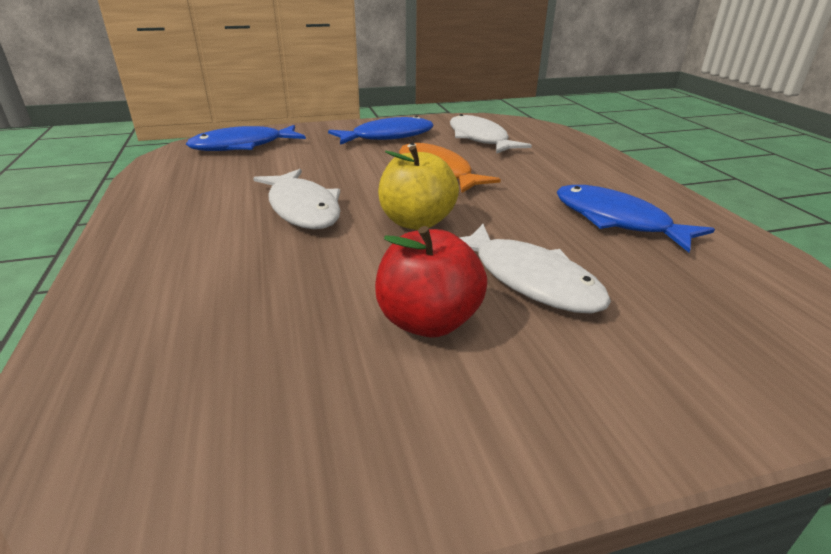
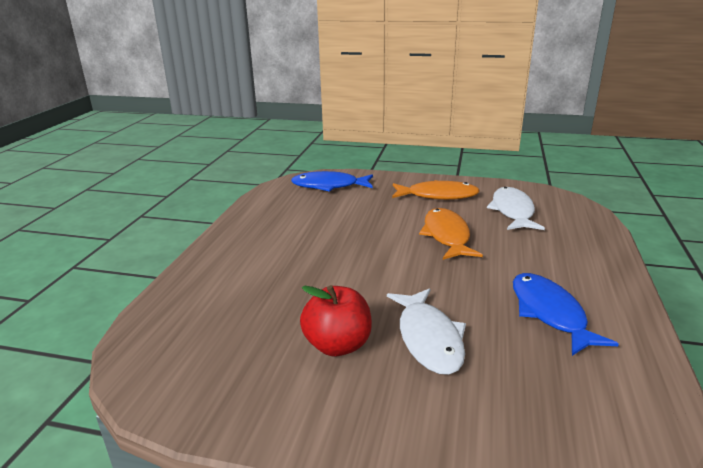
camera: 30 degrees right, 5 degrees down
(303, 208) = (328, 246): white fish -> none
(388, 137) = (438, 195): blue fish -> orange fish
(417, 222) = (393, 275): yellow apple -> none

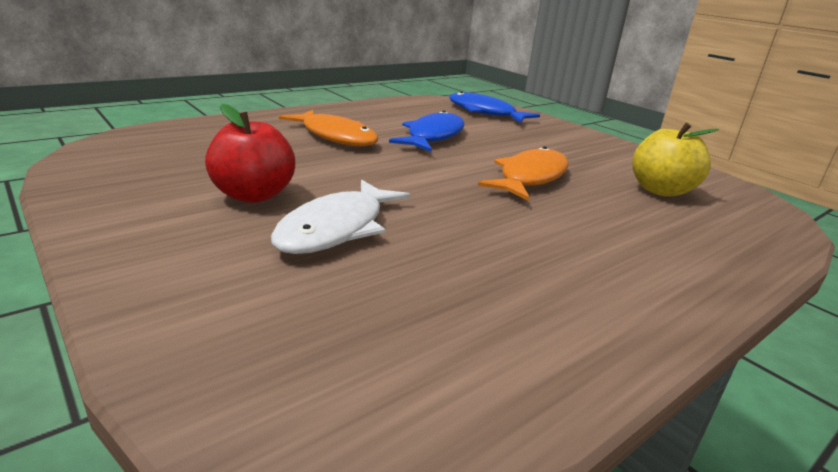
camera: 35 degrees right, 0 degrees up
(438, 195) = (588, 151): orange fish -> orange fish (335, 136)
(512, 211) = (660, 190): white fish -> yellow apple
(549, 313) = (516, 275): blue fish -> blue fish (433, 136)

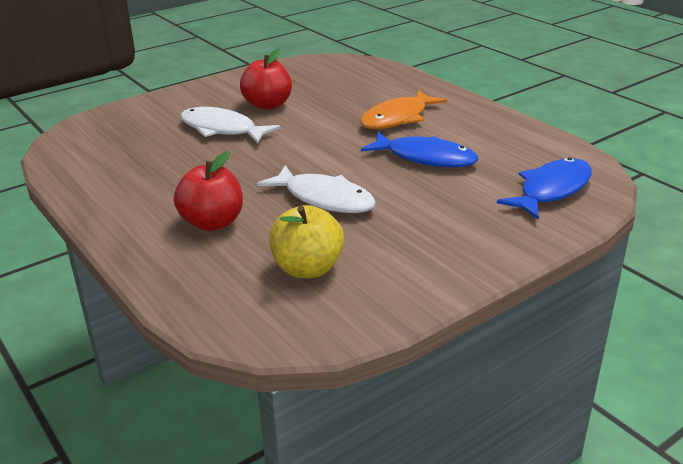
camera: 95 degrees right, 5 degrees up
(530, 177) = (324, 199): orange fish -> white fish
(615, 233) = (212, 223): none -> red apple

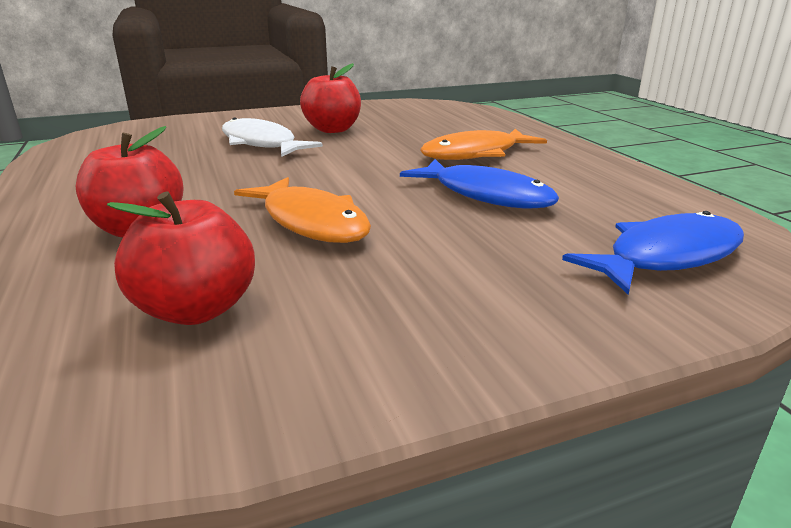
camera: 15 degrees right, 5 degrees down
(307, 269) = (196, 309): yellow apple -> red apple
(324, 199) = (311, 222): white fish -> orange fish

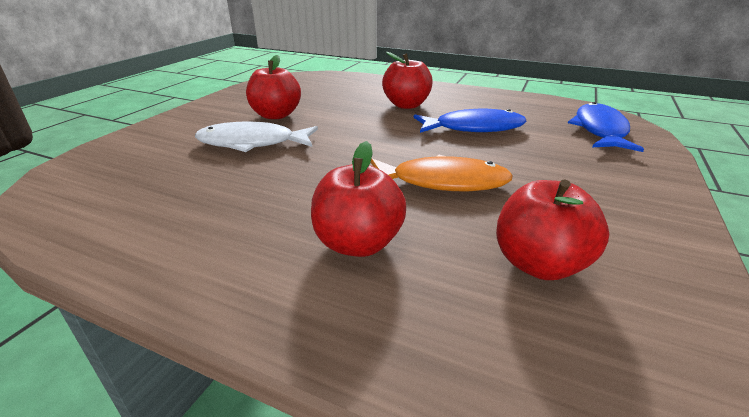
camera: 45 degrees left, 5 degrees up
(475, 154) = (406, 105): orange fish -> red apple

